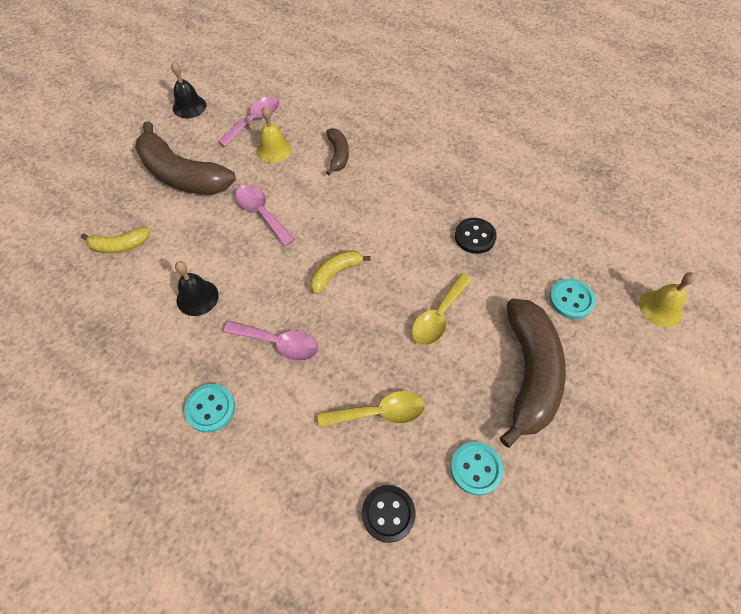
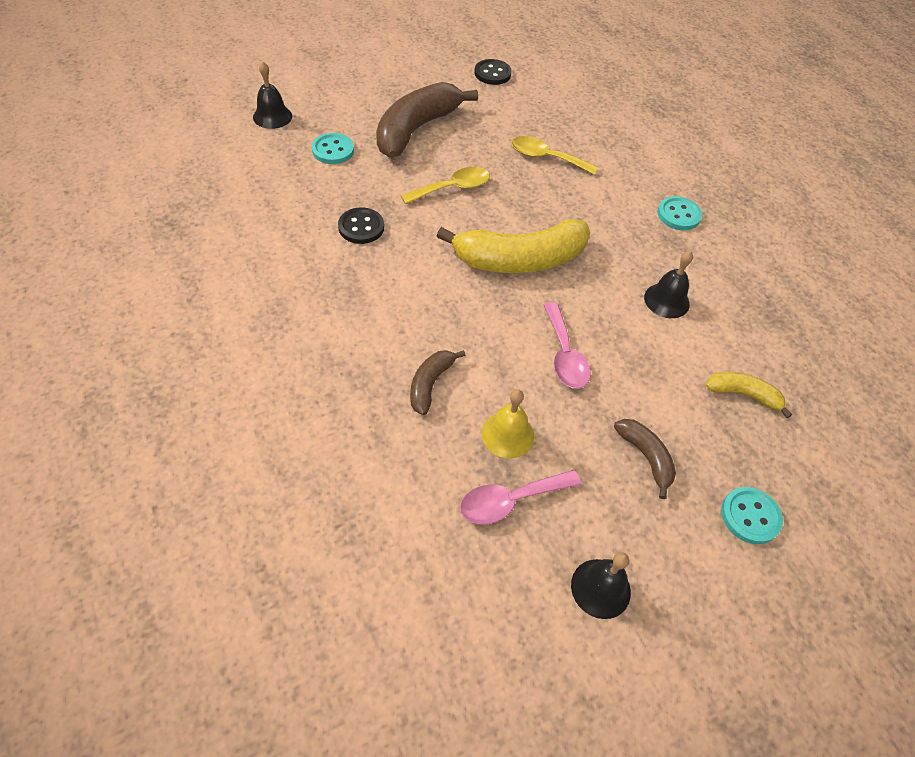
camera: 155 degrees left, 5 degrees down
(182, 175) = (646, 457): brown banana -> brown banana, size x0.49
(279, 343) = (602, 231): pink spoon -> none
(335, 273) = (520, 259): yellow banana -> yellow banana, size x2.04
(388, 513) = (573, 115): black button -> black button (492, 73)
(476, 468) = (500, 108): turquoise button -> turquoise button (750, 516)
(660, 308) = (272, 116): yellow bell -> black bell

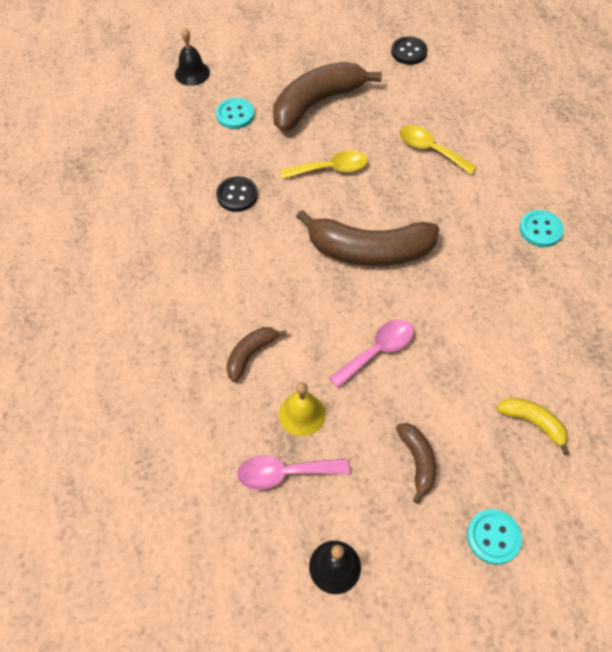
camera: 20 degrees right, 5 degrees up
(520, 259) = (369, 250): yellow banana -> brown banana
(564, 355) = (378, 351): pink spoon -> pink spoon turned 135 degrees counterclockwise
(666, 300) = (494, 315): black bell -> none

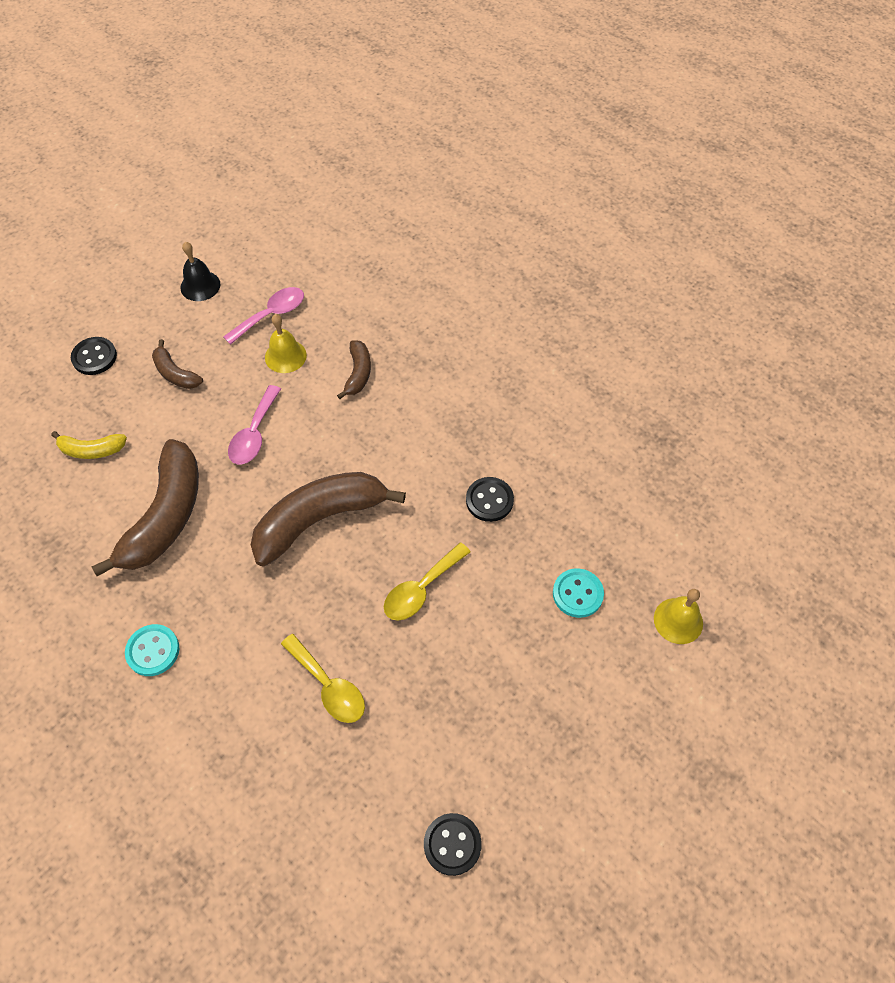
camera: 145 degrees right, 0 degrees up
(192, 73) = (678, 620): black bell -> yellow bell
(317, 103) = (503, 671): brown banana -> brown banana (165, 516)
(430, 150) = (328, 686): yellow spoon -> yellow spoon turned 45 degrees clockwise
(493, 537) = (94, 357): turquoise button -> black button

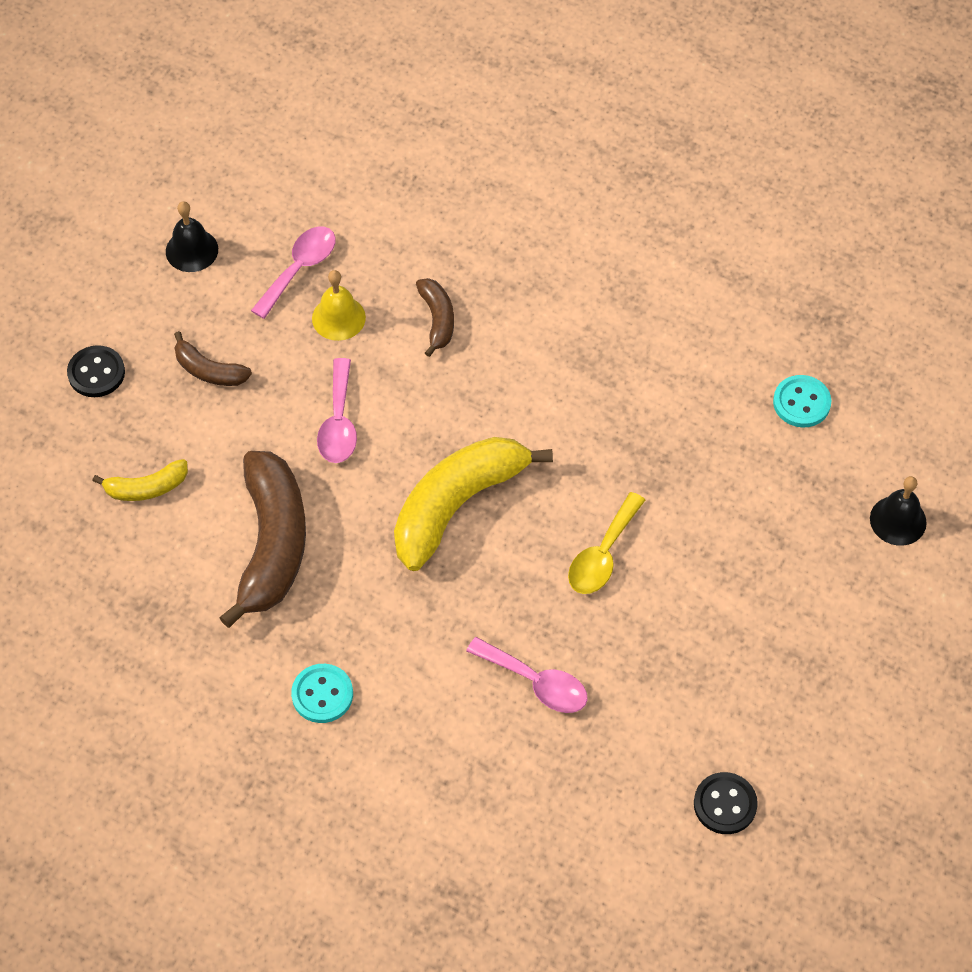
camera: 15 degrees left, 0 degrees up
(319, 520) = (457, 505): brown banana -> yellow banana
(328, 686) = (536, 682): yellow spoon -> pink spoon
(489, 500) = (647, 436): black button -> none
(577, 594) = (779, 518): turquoise button -> turquoise button (801, 403)
(678, 620) = (898, 520): yellow bell -> black bell

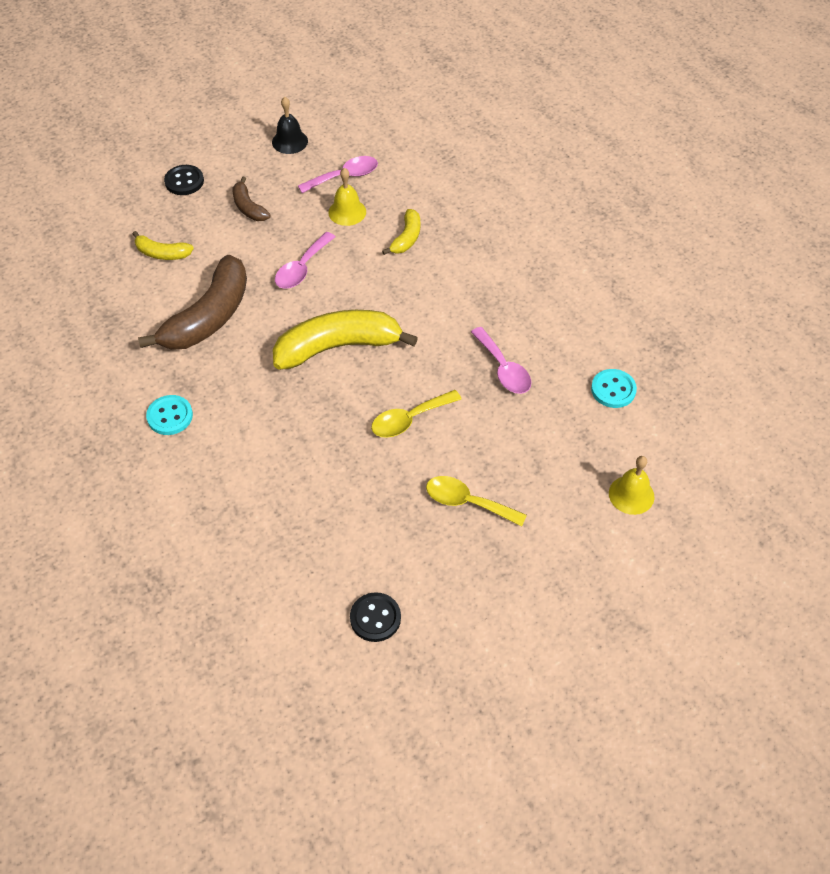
camera: 30 degrees right, 5 degrees down
(437, 319) = (406, 238): brown banana -> yellow banana
(536, 682) = (307, 476): pink spoon -> pink spoon (503, 369)
(732, 620) = (467, 502): none -> yellow spoon
(898, 520) = (631, 495): black bell -> yellow bell

